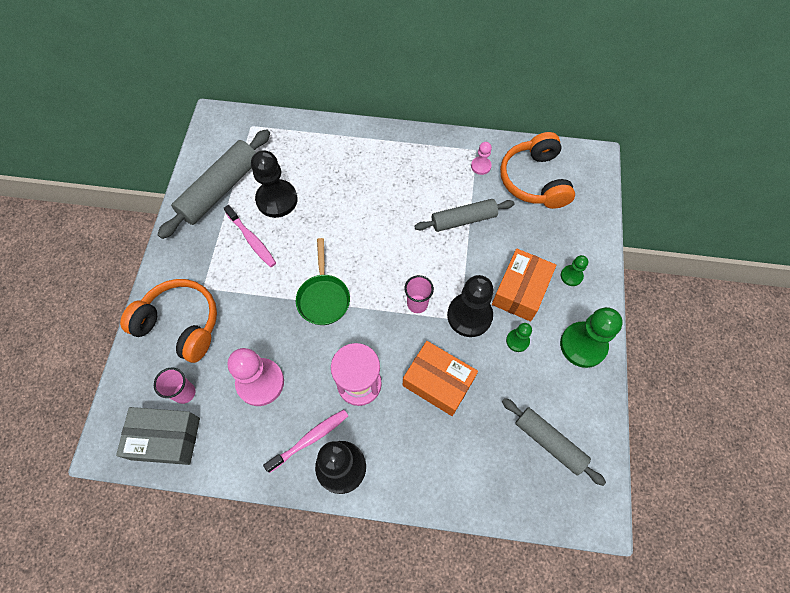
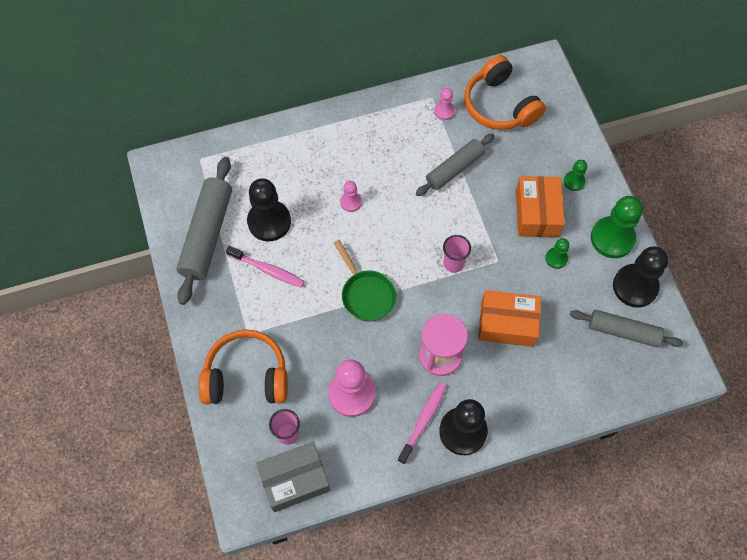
camera: 25 degrees left, 0 degrees up
(355, 211) = (350, 202): none -> pink pawn
(469, 315) = (504, 254): black pawn -> black pawn (635, 286)

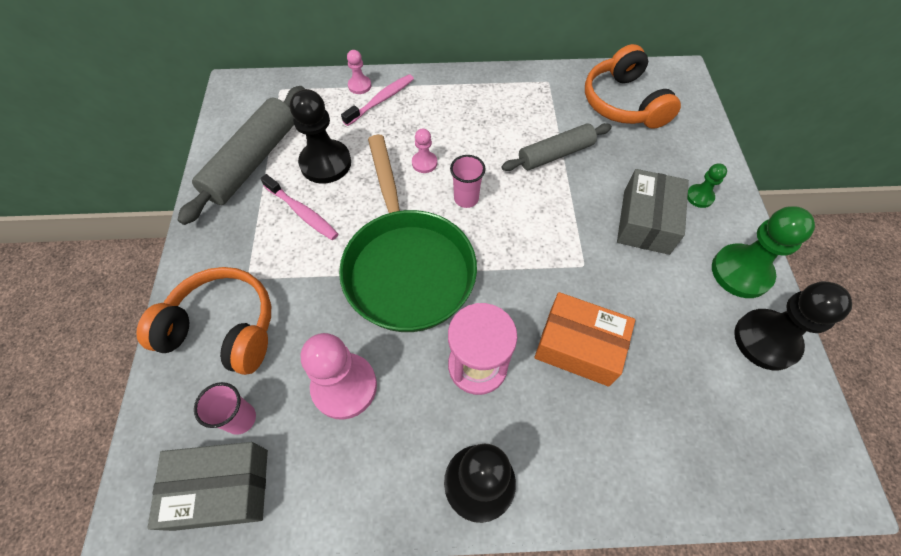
camera: 15 degrees right, 5 degrees down
(366, 294) = (407, 266): green pan -> green pan, size x1.89
(423, 421) = (428, 451): pink toothbrush -> pink toothbrush (381, 100)
(444, 111) = (559, 96): pink pawn -> pink pawn (359, 86)
(453, 263) = (526, 256): pink cup -> pink cup (466, 198)
(537, 213) = (646, 222): orange box -> grey box
(556, 258) = (661, 279): green pawn -> none
(623, 331) = (742, 398): grey rolling pin -> none

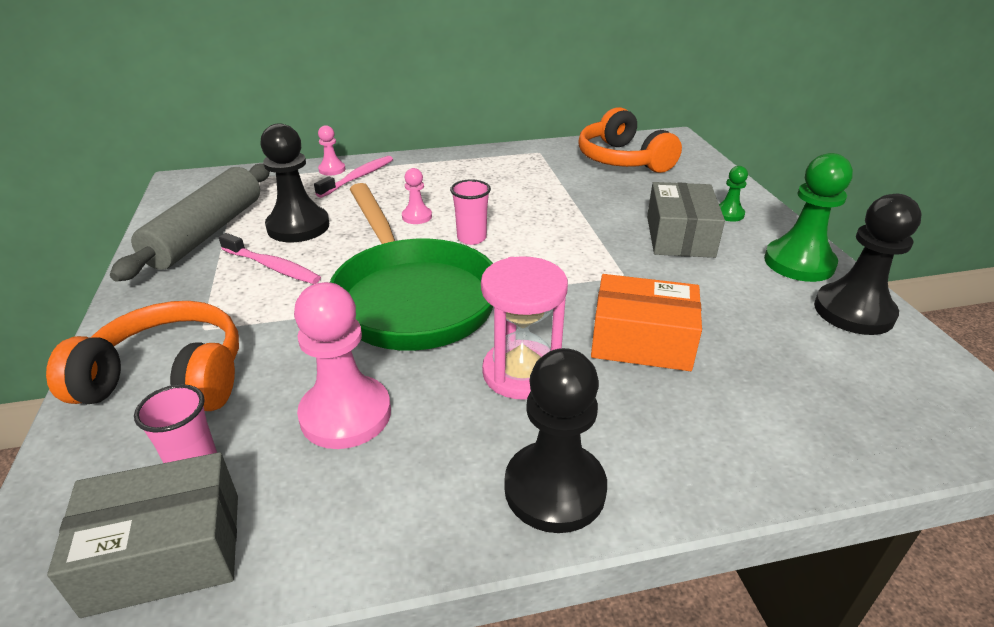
camera: 10 degrees left, 25 degrees down
(555, 154) = (563, 198): grey rolling pin -> none

